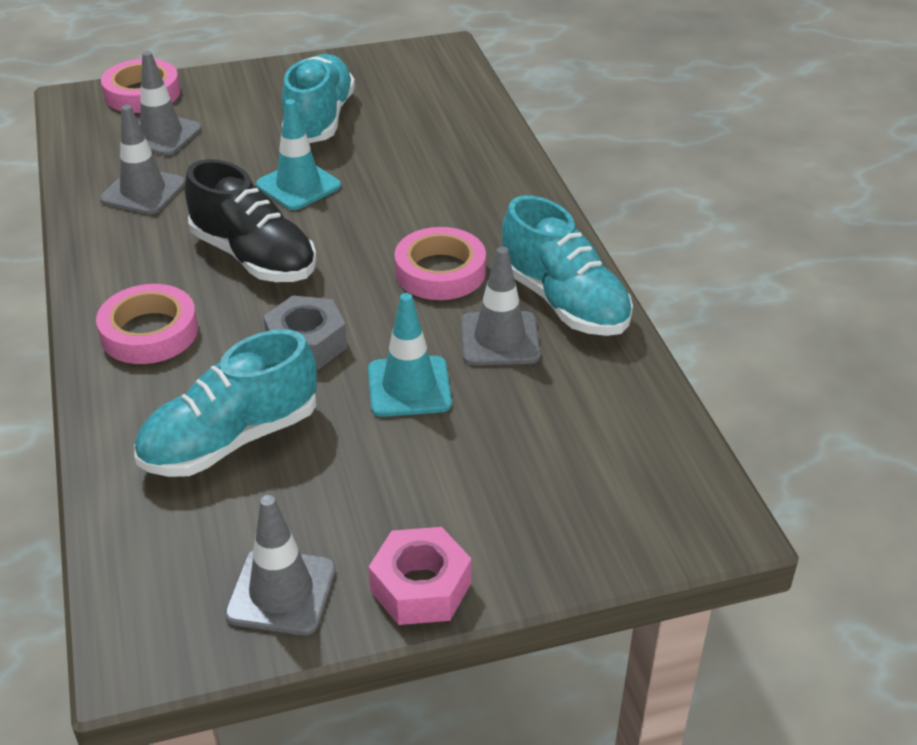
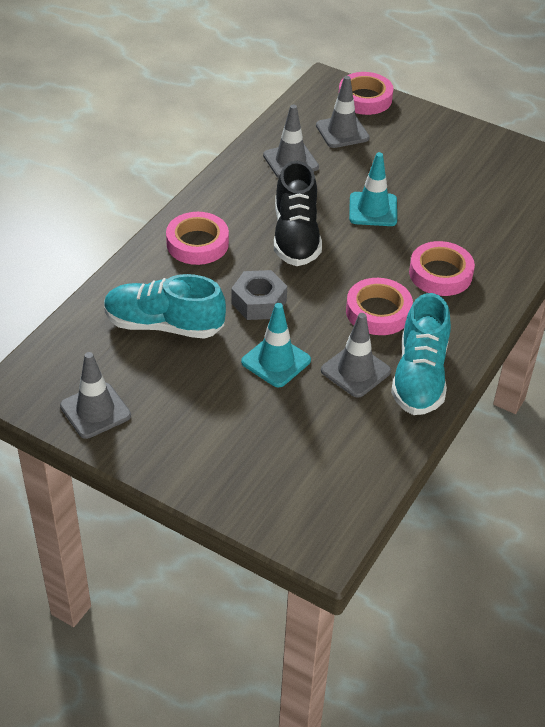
camera: 45 degrees right, 5 degrees up
(319, 119) = (440, 175): turquoise shoe -> none
(420, 587) = (151, 457): pink nut -> none
(447, 202) = (440, 274): none -> pink tape

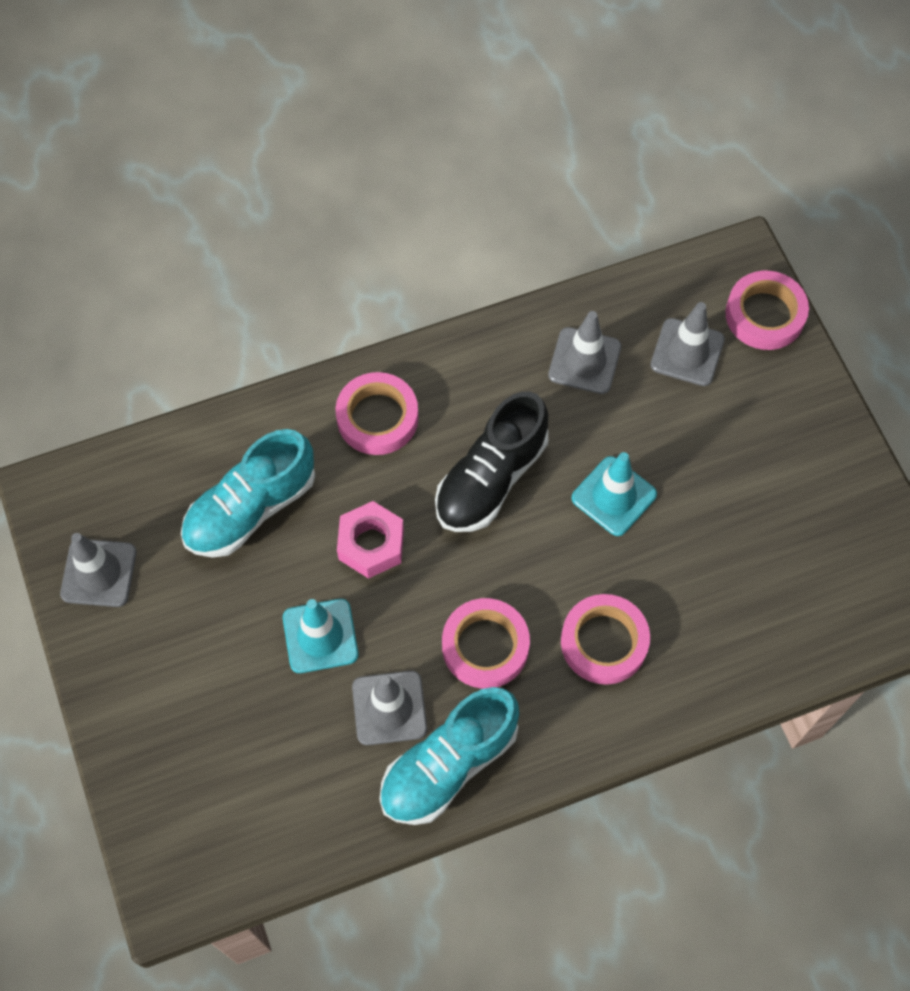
camera: 40 degrees right, 20 degrees up
(164, 325) = (251, 508): turquoise shoe -> turquoise shoe turned 90 degrees counterclockwise
(259, 302) = (371, 544): grey nut -> pink nut

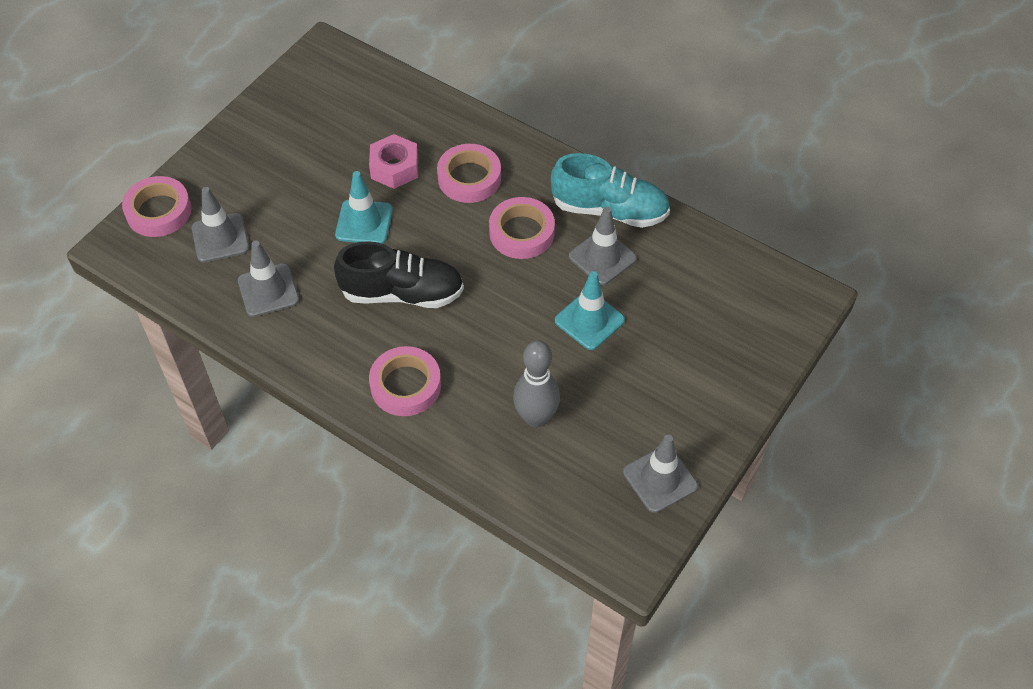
camera: 125 degrees left, 10 degrees down
(251, 508) = (536, 418): turquoise shoe -> grey bowling pin
(371, 544) = (504, 331): pink nut -> pink nut (394, 168)

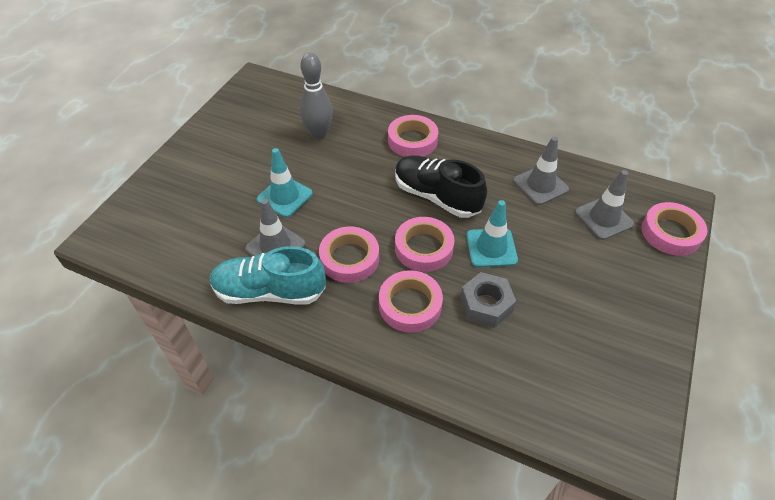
camera: 170 degrees right, 5 degrees down
(394, 168) = (486, 305): pink nut -> grey nut
(402, 293) = (437, 197): black shoe -> black shoe turned 45 degrees clockwise
(438, 232) = (423, 248): none -> pink tape
(660, 479) = (235, 113): grey traffic cone -> none

